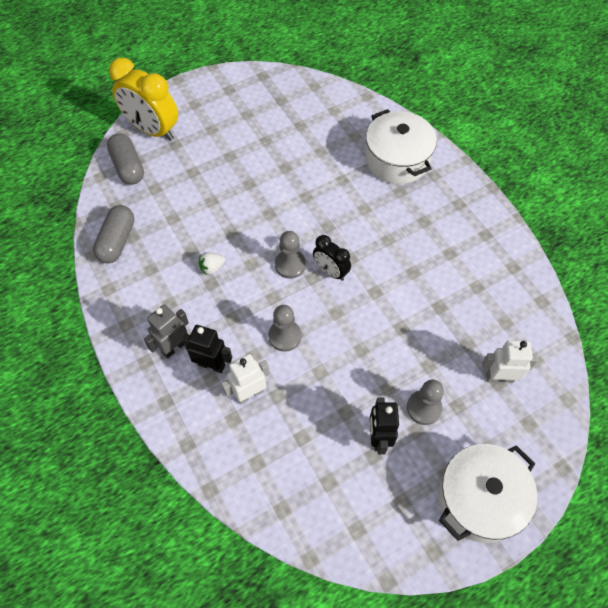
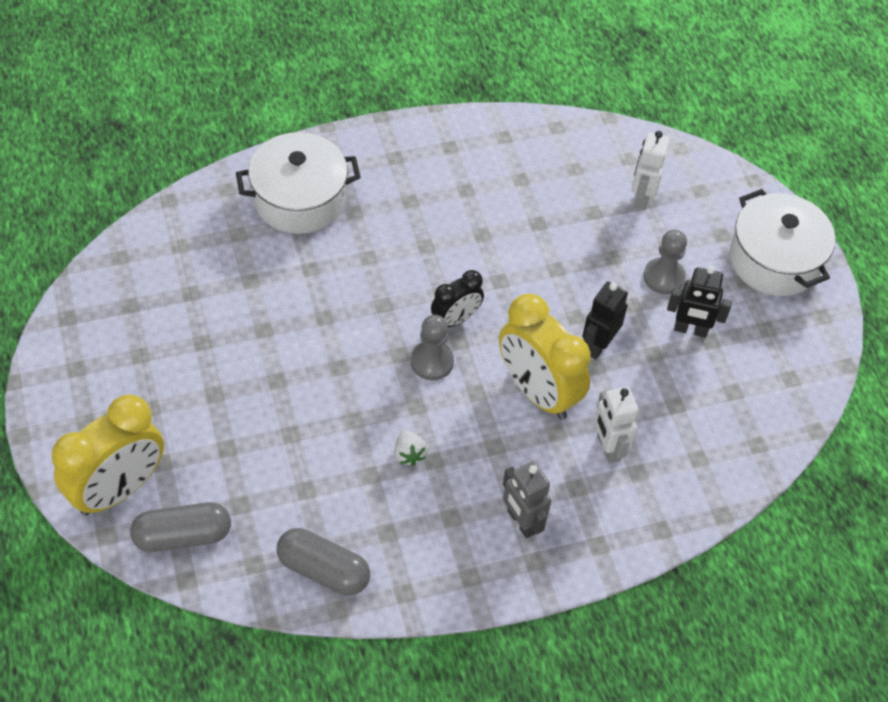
camera: 80 degrees left, 5 degrees down
(211, 365) = (558, 482): black robot -> black robot (598, 345)
(284, 336) = (537, 392): grey pawn -> yellow clock

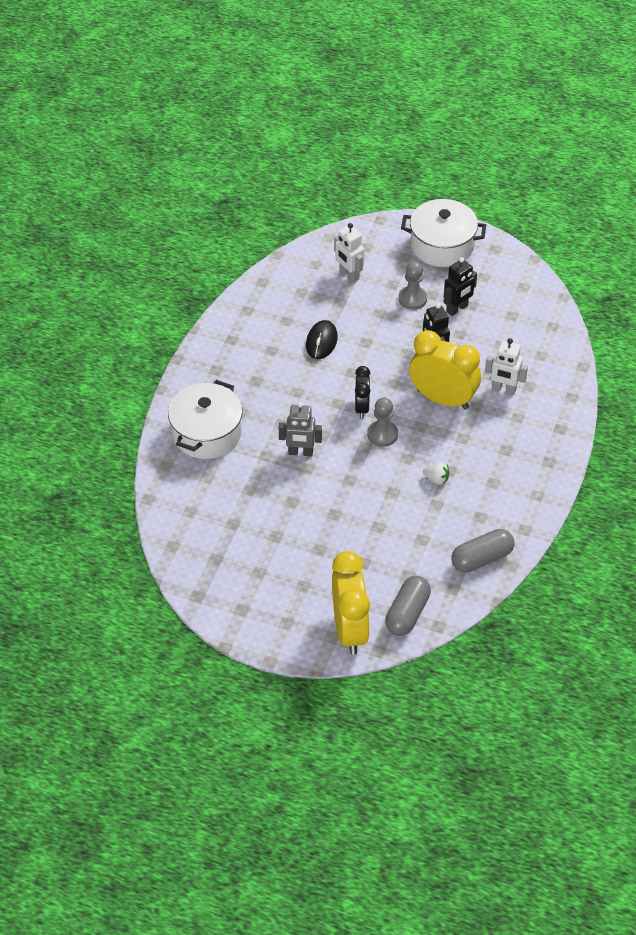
camera: 50 degrees left, 5 degrees down
(519, 227) = (321, 341): none -> black mouse
(521, 522) = (520, 453): grey robot -> grey robot (300, 452)
(537, 392) = (442, 399): yellow clock -> yellow clock turned 150 degrees counterclockwise

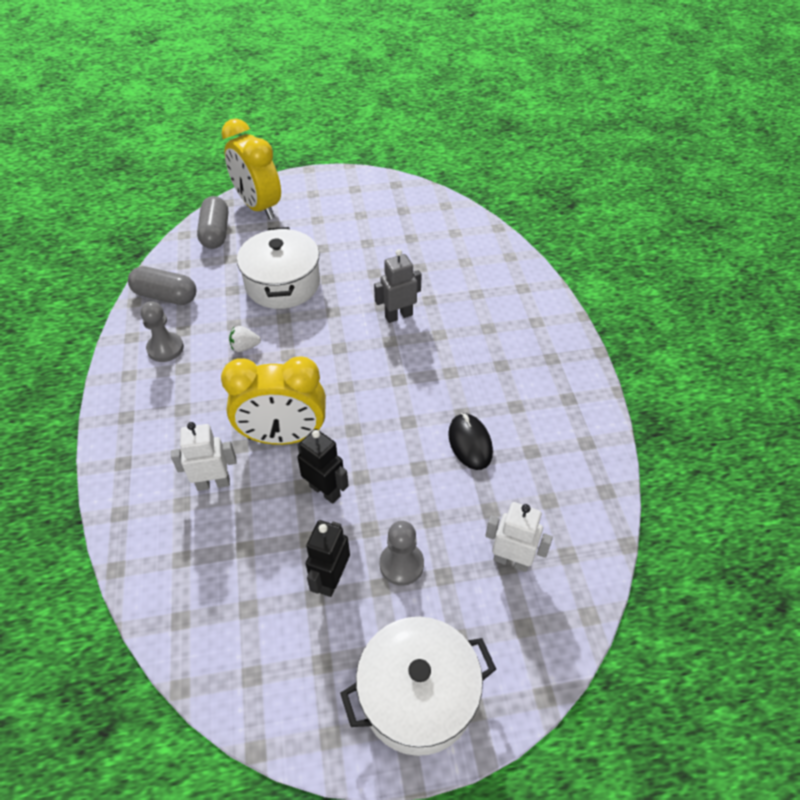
camera: 150 degrees right, 0 degrees up
(206, 433) = (501, 296): white pot -> white pot (283, 284)
(362, 407) = (369, 386): black clock -> none
(382, 434) = (328, 367): grey pawn -> grey pawn (165, 348)
(481, 558) = (165, 296): grey capsule -> grey capsule turned 75 degrees clockwise

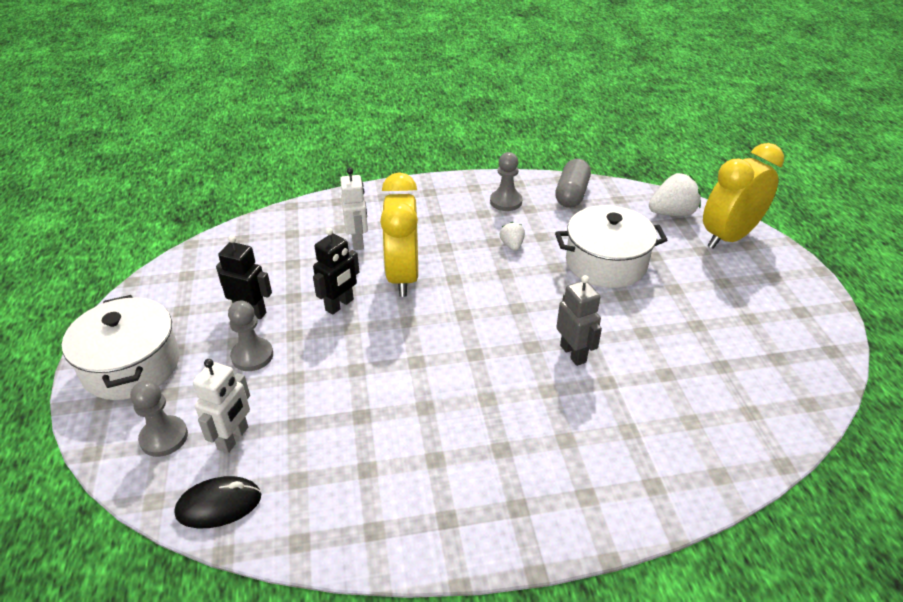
camera: 90 degrees right, 10 degrees down
(215, 233) = (672, 213): grey capsule -> white strawberry
(470, 443) = (383, 412): black mouse -> black mouse (219, 505)
(517, 626) = (164, 437): none -> grey pawn

